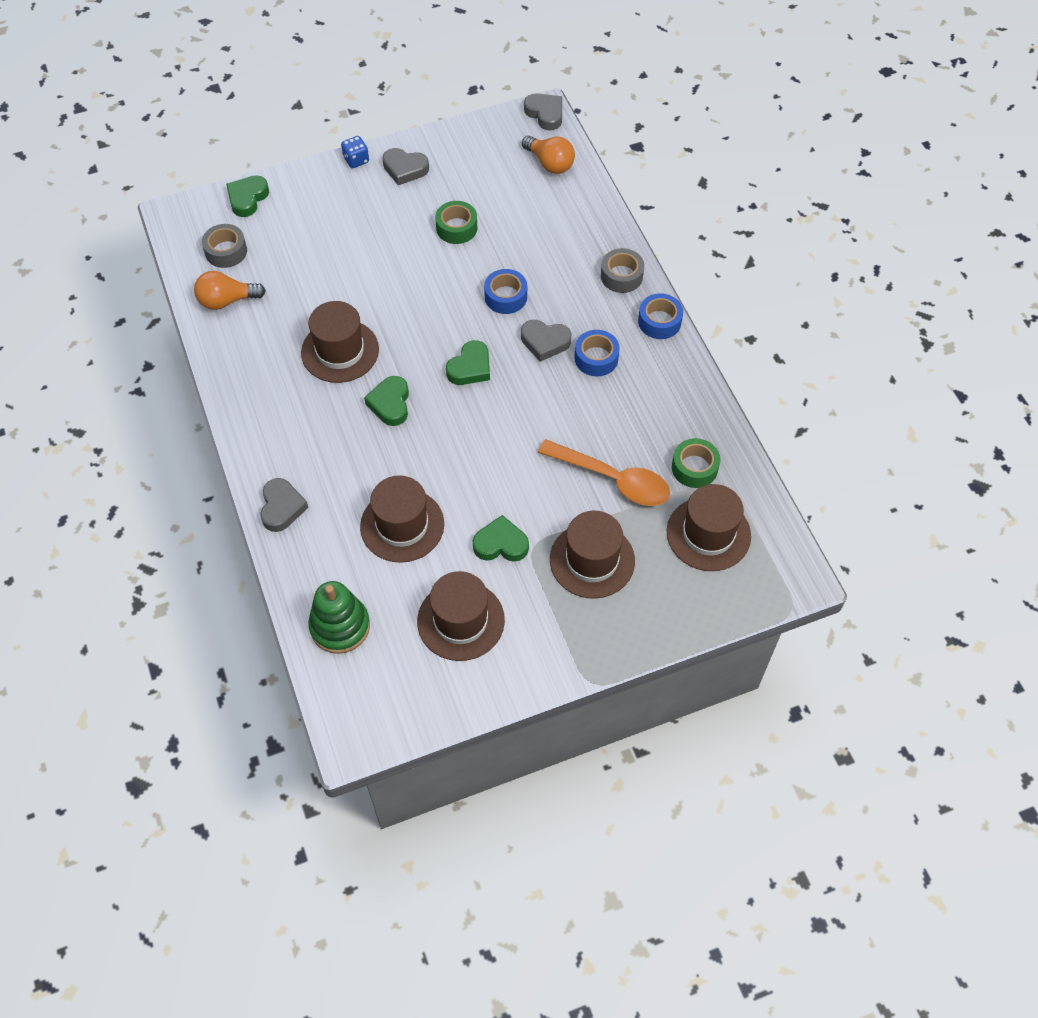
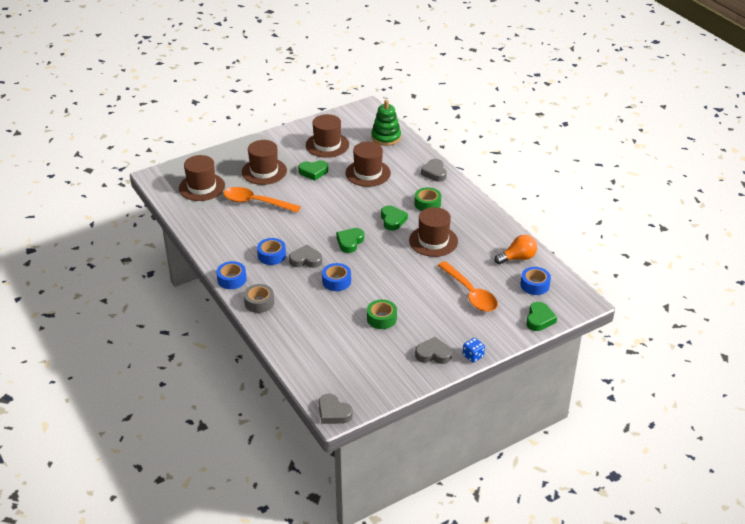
camera: 170 degrees right, 20 degrees down
(226, 251) = (535, 285): grey tape -> blue tape
(321, 250) = (470, 293): none -> orange spoon
(550, 163) = (322, 372): orange light bulb -> none
(694, 468) = (209, 212): green tape -> green tape (427, 204)

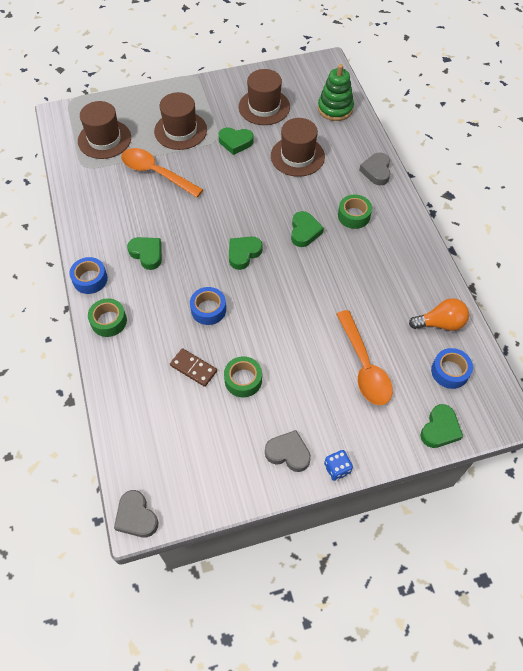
camera: 15 degrees right, 20 degrees up
(259, 302) = (109, 321): grey tape -> green tape
(271, 255) = (147, 254): blue tape -> green heart
(306, 260) = (183, 269): grey heart -> none
(340, 319) = (193, 368): none -> brown domino
(433, 241) = (343, 273): brown hat -> none

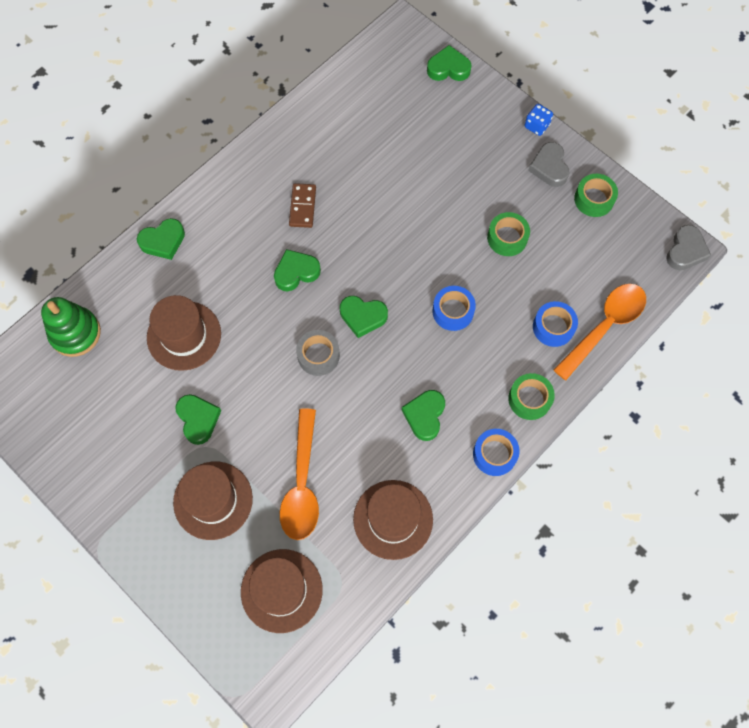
camera: 120 degrees left, 10 degrees up
(193, 368) = (525, 287): brown domino -> brown domino (303, 207)
(233, 217) = (318, 355): none -> grey tape
(264, 107) = (114, 420): brown hat -> brown hat (393, 519)
(354, 216) = (245, 235): green tape -> green tape (594, 199)
(364, 366) = (425, 147): orange spoon -> orange spoon (604, 326)
(376, 171) = (163, 241): grey heart -> green heart
(440, 323) = (338, 106): orange light bulb -> none
(449, 371) = (386, 81): blue tape -> blue tape (553, 327)

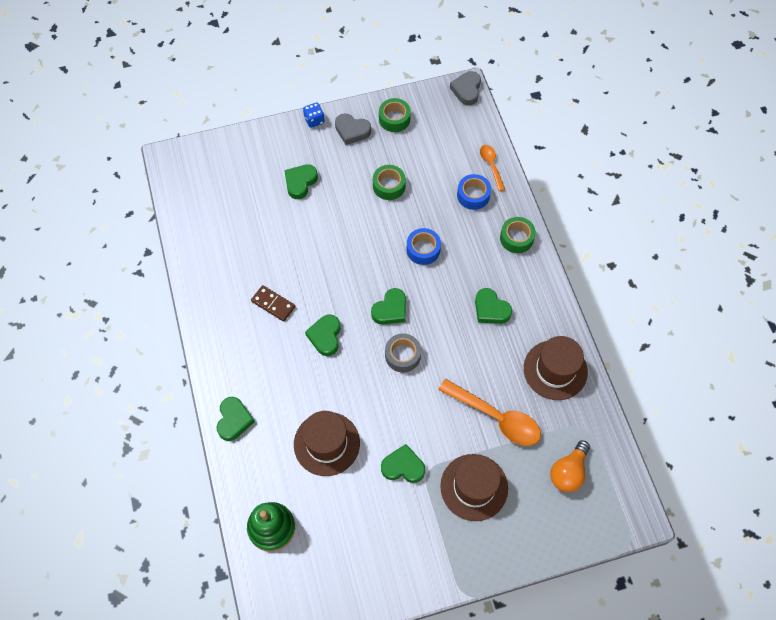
camera: 60 degrees left, 5 degrees down
(281, 590) = (568, 472): brown hat -> orange light bulb
(448, 68) = (227, 148): green heart -> green heart (300, 182)
(494, 454) = (543, 281): blue tape -> none
(604, 326) = (491, 165): orange spoon -> orange spoon, size x0.55
(685, 251) = (466, 90): grey heart -> grey heart turned 135 degrees counterclockwise

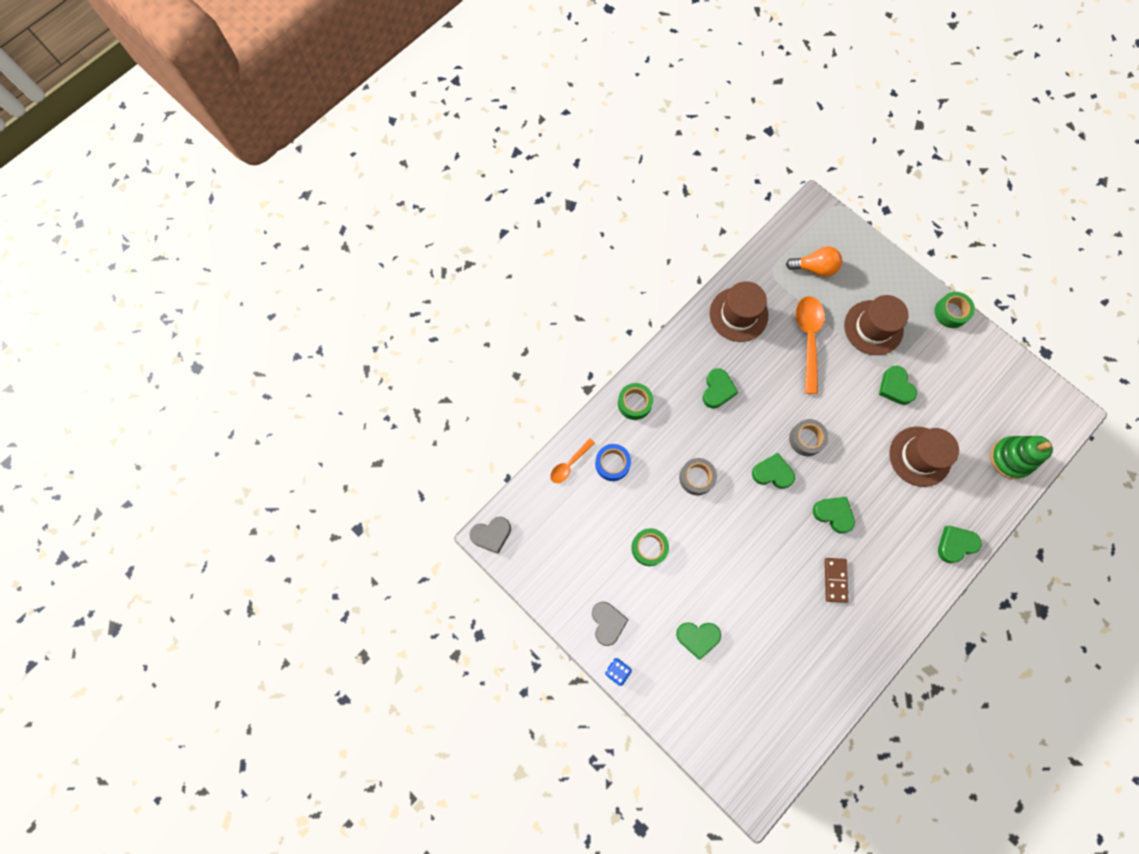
camera: 120 degrees left, 10 degrees up
(325, 336) = (833, 514): green heart -> green heart turned 120 degrees counterclockwise
(394, 119) = (568, 588): green tape -> green tape (951, 312)
(423, 249) = (696, 478): blue tape -> grey tape

